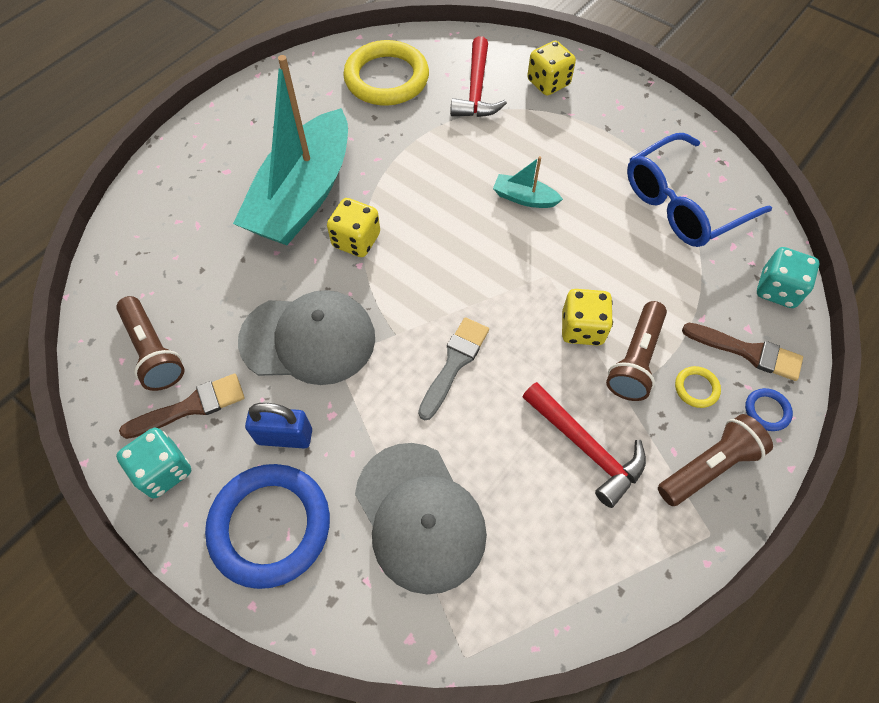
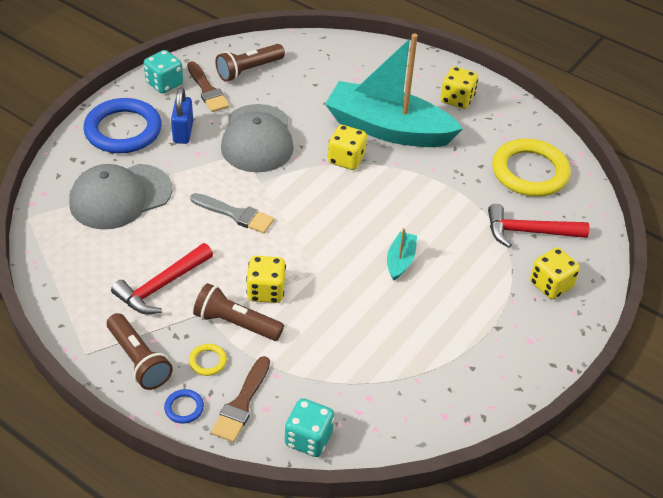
camera: 85 degrees right, 15 degrees down
(257, 126) = (457, 99): none -> yellow dice
(683, 203) = (407, 377): blue glasses -> none

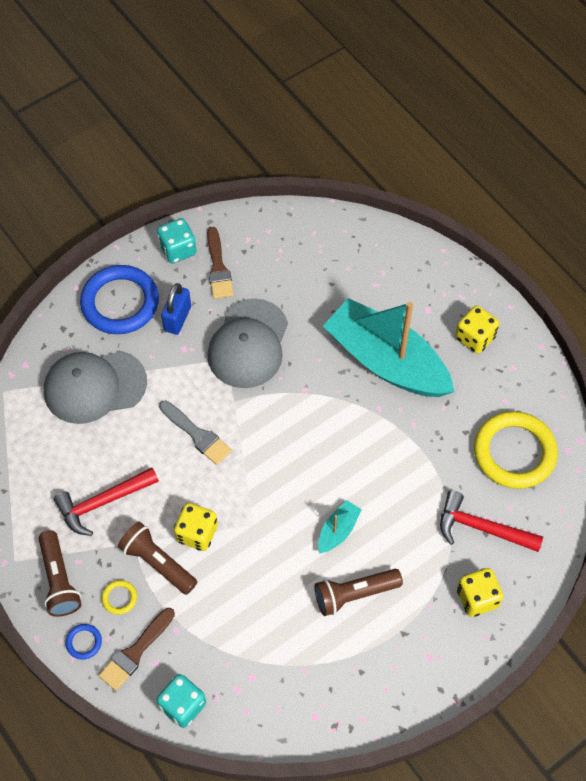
camera: 20 degrees right, 15 degrees up
(248, 70) = (268, 249): brown flashlight -> brown flashlight (354, 594)
(346, 159) = (329, 391): yellow dice -> none

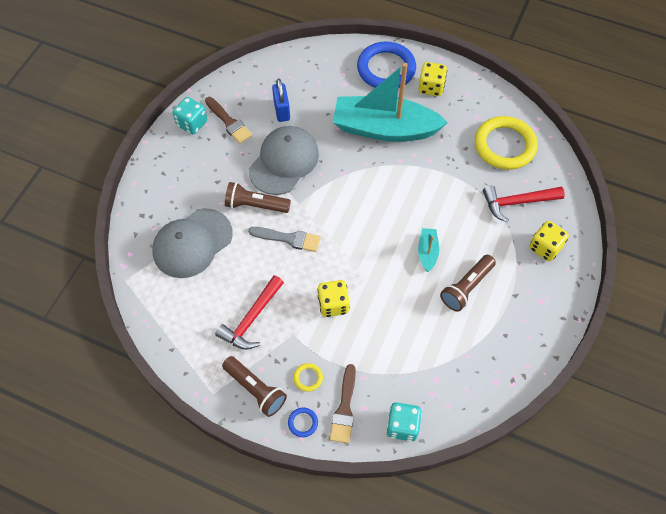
camera: 30 degrees left, 0 degrees up
(120, 303) = (173, 178): blue ring -> blue ring (386, 69)
(158, 562) = (319, 339): brown flashlight -> brown flashlight (255, 205)
(177, 319) = (222, 169): blue padlock -> blue padlock (282, 110)
(248, 344) = (284, 162): grey cap -> grey cap turned 135 degrees counterclockwise

